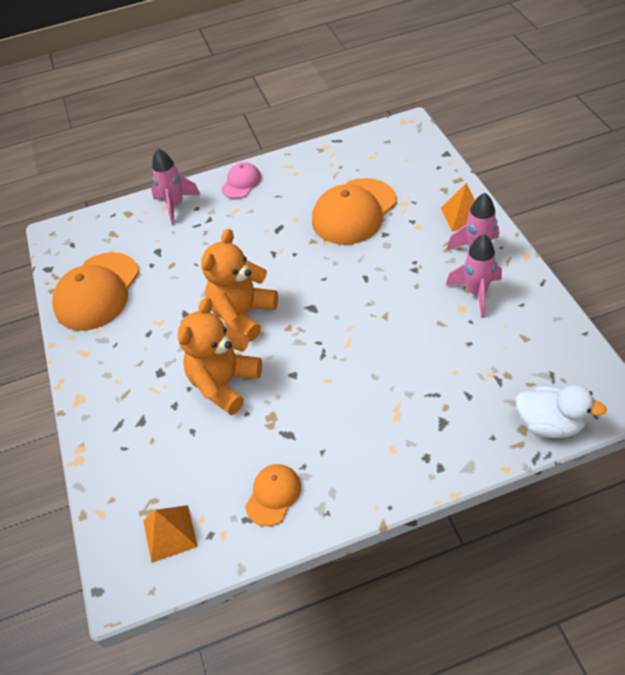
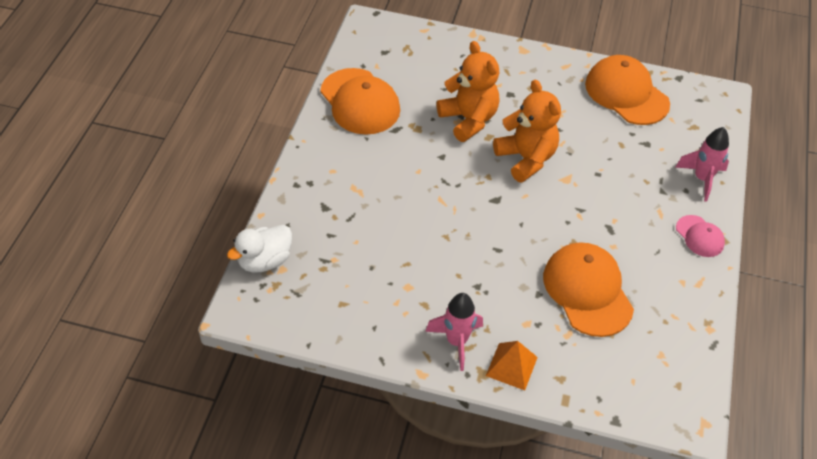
camera: 115 degrees right, 0 degrees up
(170, 533) = (381, 51): orange pyramid -> none
(273, 495) = (360, 102): orange cap -> orange cap, size x1.92
(476, 293) = (414, 307): pink rocket -> none

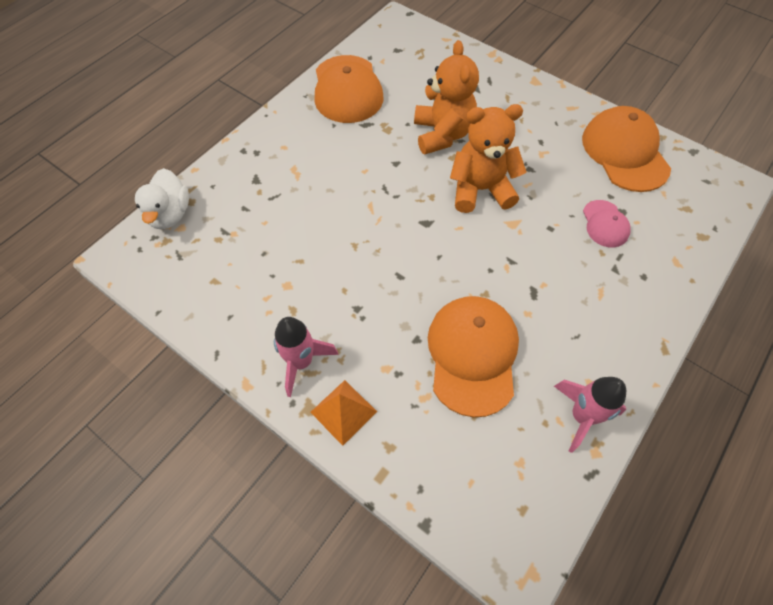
camera: 25 degrees right, 10 degrees up
(264, 261) = (170, 214): white duck -> white duck turned 75 degrees counterclockwise
(526, 159) = (480, 190): orange teddy bear -> orange teddy bear turned 90 degrees counterclockwise
(699, 236) = (635, 335): pink cap -> pink cap (605, 224)
(702, 179) = (669, 269): pink rocket -> pink rocket (581, 416)

